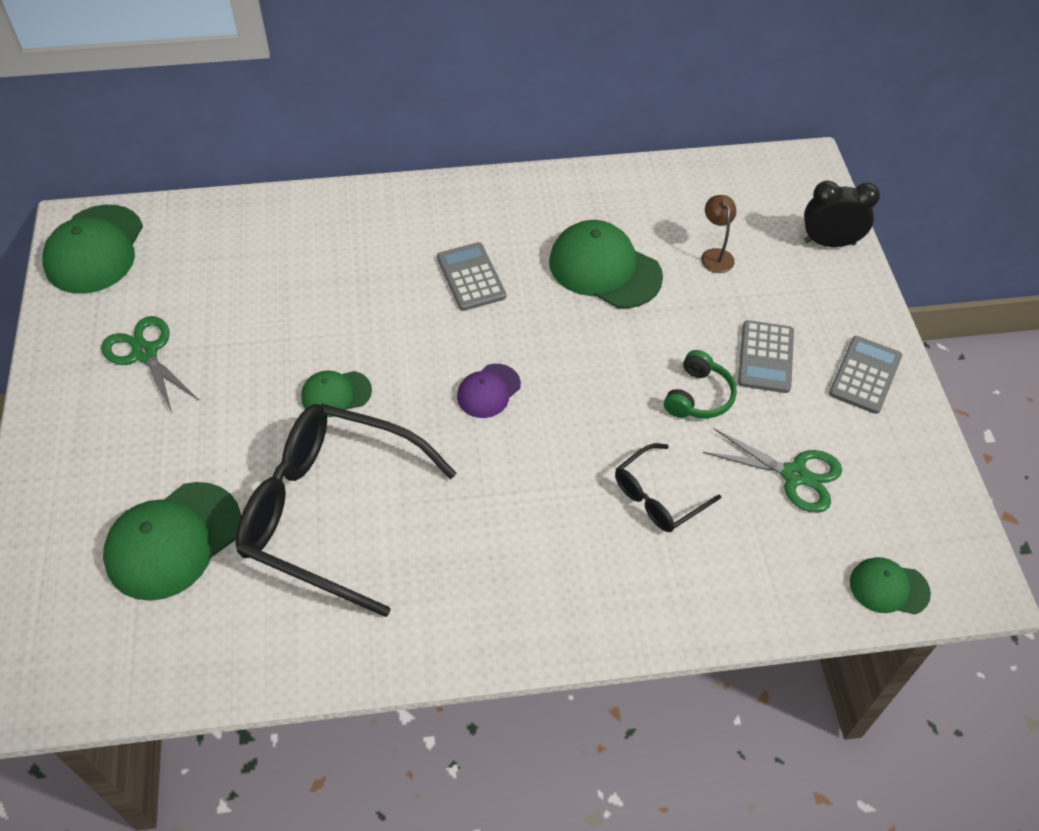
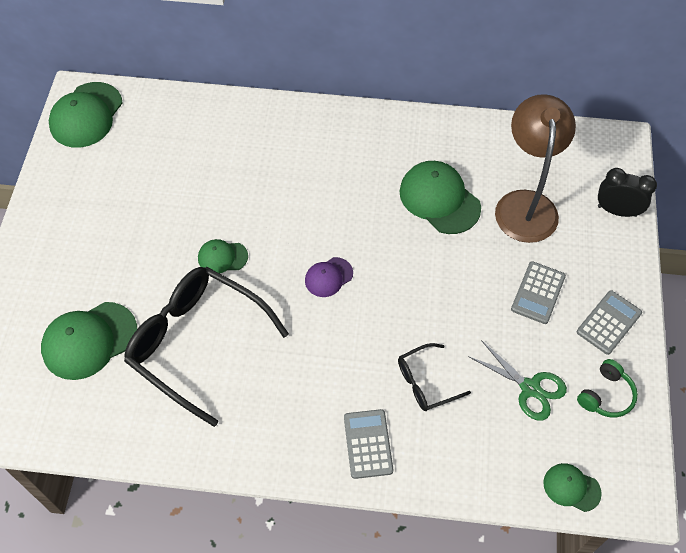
camera: 15 degrees right, 5 degrees up
(145, 353) = (102, 200): green scissors -> none
(471, 277) = (340, 187): grey calculator -> grey calculator (368, 444)
(698, 396) = (478, 313): green headphones -> green headphones (606, 395)
(715, 255) = (525, 204): brown lamp -> brown lamp, size x2.47

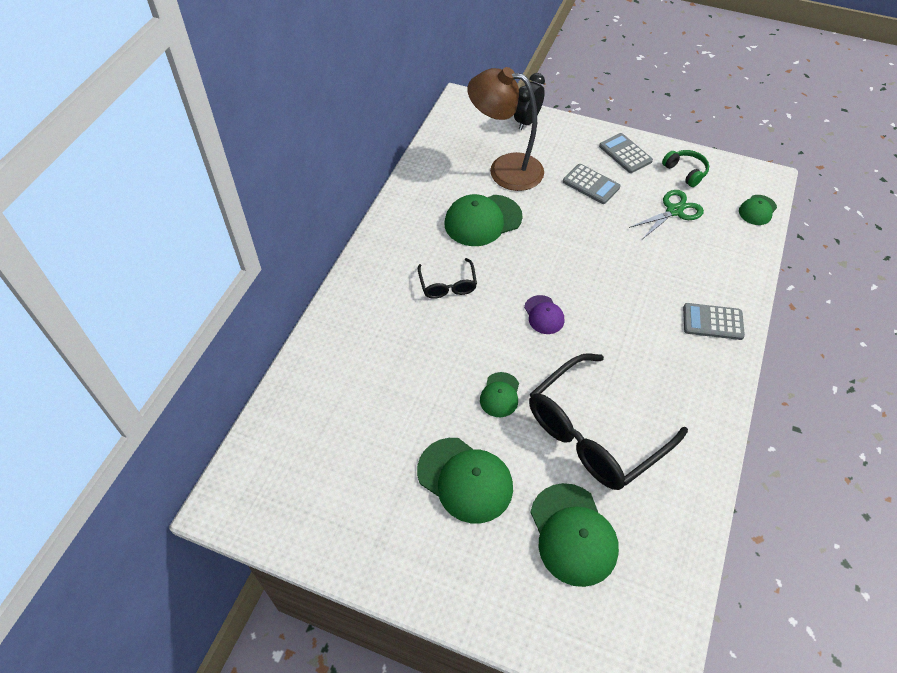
camera: 75 degrees left, 5 degrees down
(86, 115) = (259, 501): green cap -> green cap (465, 480)
(426, 382) = (661, 271): black glasses -> black glasses (447, 285)

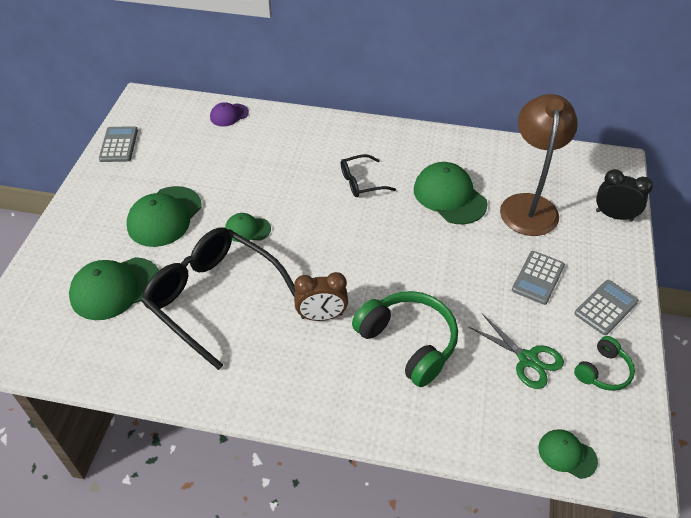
camera: 80 degrees right, 5 degrees down
(544, 315) = (342, 251): purple cap -> purple cap (229, 115)
(624, 342) = (321, 316): none -> brown clock
(656, 283) = (408, 342): none -> green headphones
(712, 322) = (365, 397): grey calculator -> grey calculator (119, 145)

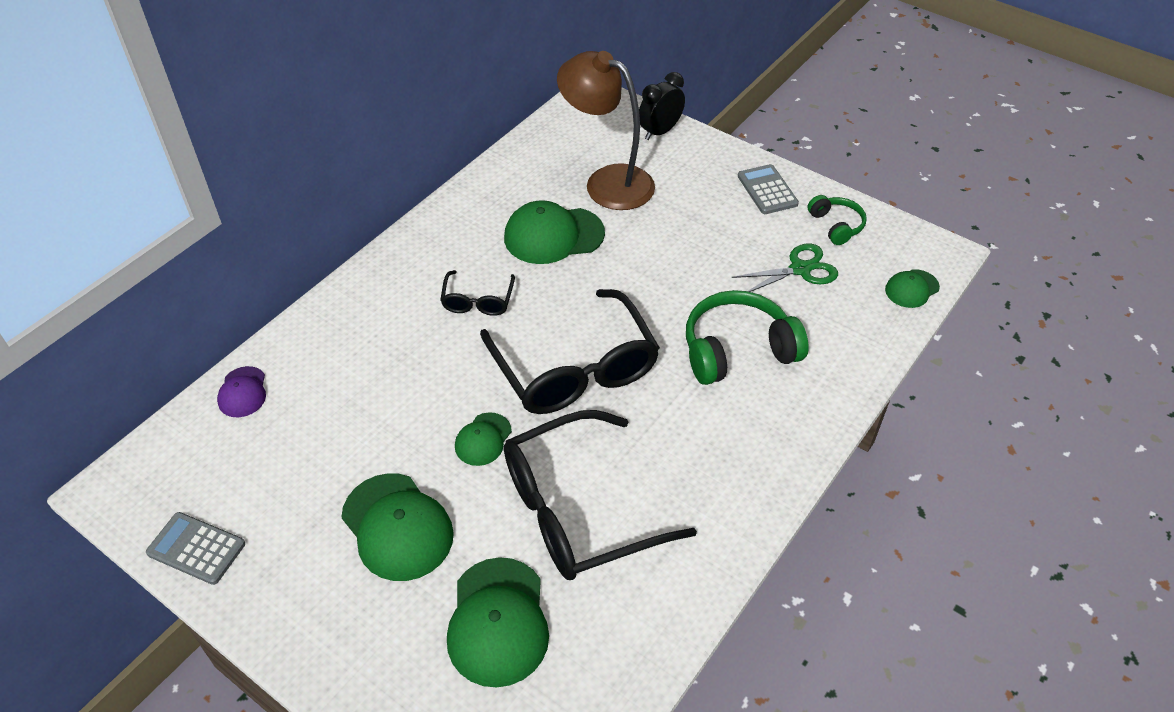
camera: 65 degrees left, 0 degrees up
(321, 316) = (664, 411): brown clock -> none
(332, 253) = (575, 369): none -> black glasses
(538, 278) = (707, 218): grey calculator -> none

